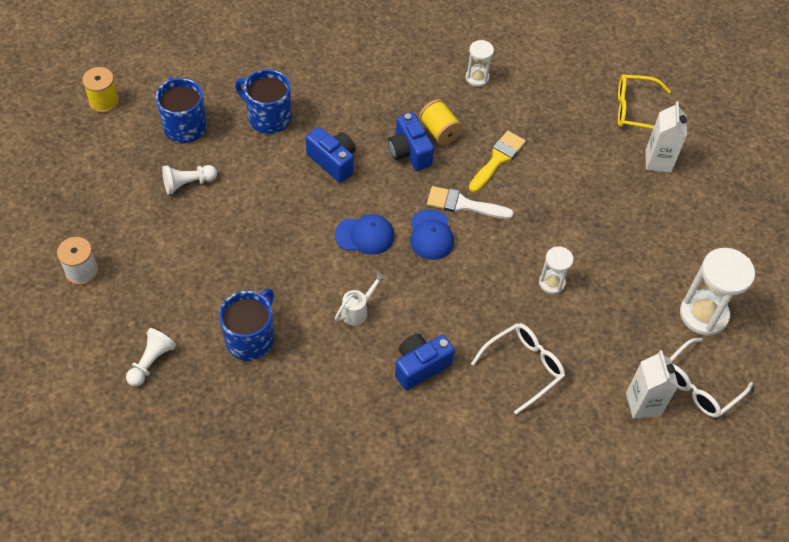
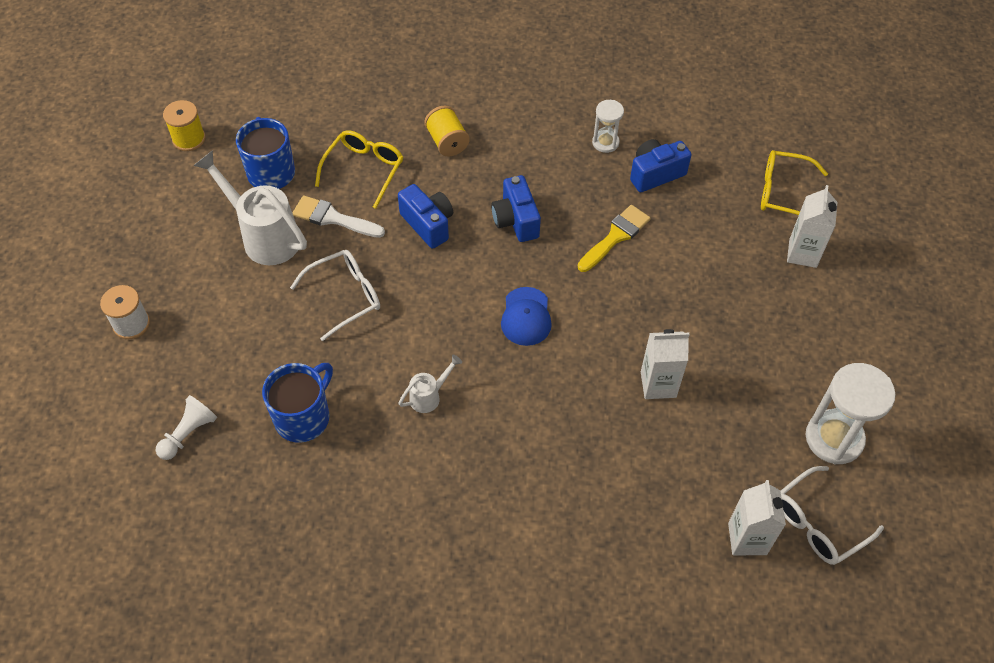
camera: 10 degrees right, 0 degrees up
(188, 183) = (264, 236): white pawn -> white watering can
(268, 117) = (364, 170): blue mug -> yellow glasses
(365, 235) = (451, 311): blue cap -> none
(420, 366) = (491, 468): blue camera -> blue camera (655, 174)
(439, 131) = (553, 200): yellow spool -> yellow spool (447, 142)
(463, 204) = (568, 285): white brush -> white brush (333, 218)
(524, 367) = (611, 480): white glasses -> white glasses (345, 296)
(552, 283) = (658, 384): white hourglass -> white carton

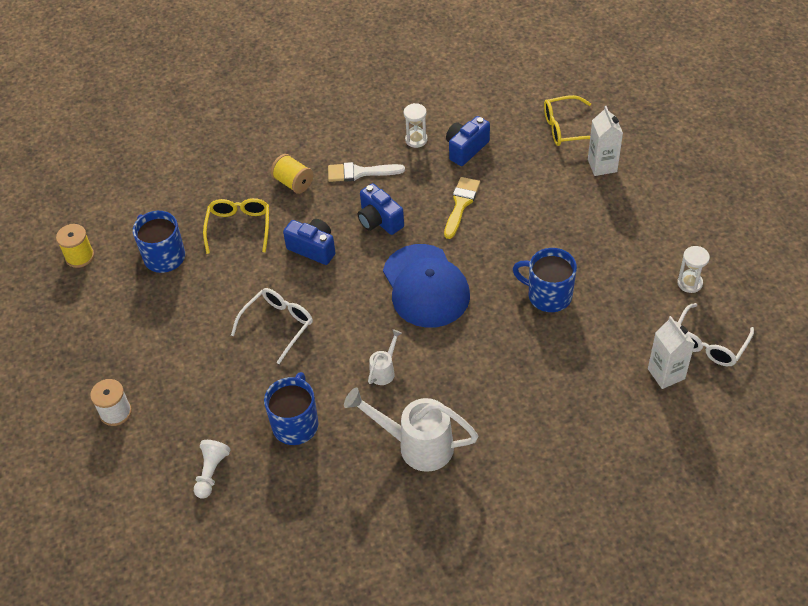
camera: 20 degrees left, 5 degrees down
(264, 236) = (186, 306): white watering can -> white watering can (416, 445)
(333, 218) = (235, 272): white brush -> white brush (360, 172)
(526, 317) = (425, 286): blue cap -> blue cap, size x1.87
(658, 384) = (548, 295): white carton -> blue mug
(834, 438) = (689, 283): white hourglass -> white hourglass, size x0.55

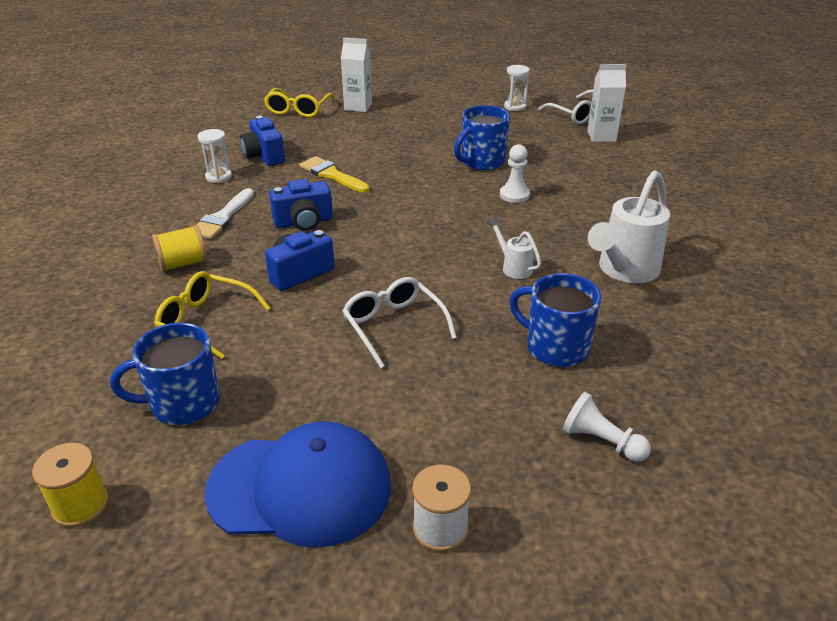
camera: 70 degrees left, 15 degrees down
(425, 286) = (418, 217): blue cap -> blue cap (300, 488)
(499, 338) = (514, 195): none -> white pawn

